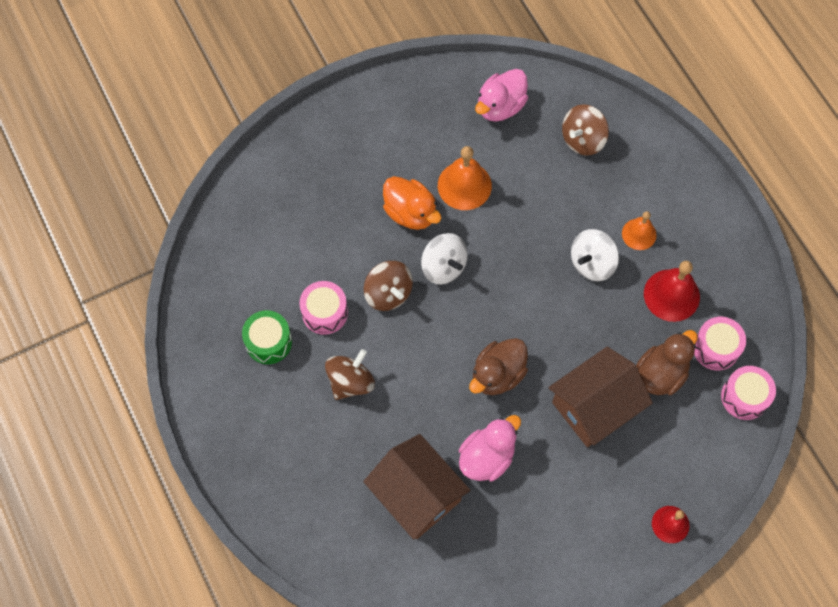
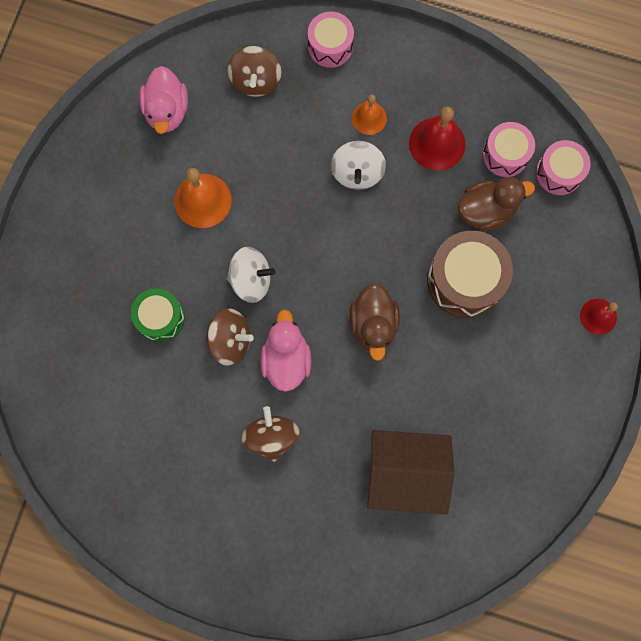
camera: 45 degrees left, 10 degrees up
(268, 342) = (178, 468): green drum -> green drum (160, 318)
(324, 312) = (197, 403): pink drum -> pink drum (330, 46)
(410, 213) = (183, 261): orange duck -> none
(487, 457) = (427, 394): pink duck -> pink duck (286, 359)
(595, 406) = (465, 280): brown house -> brown drum
(661, 373) = (486, 211): brown duck -> brown duck turned 75 degrees clockwise

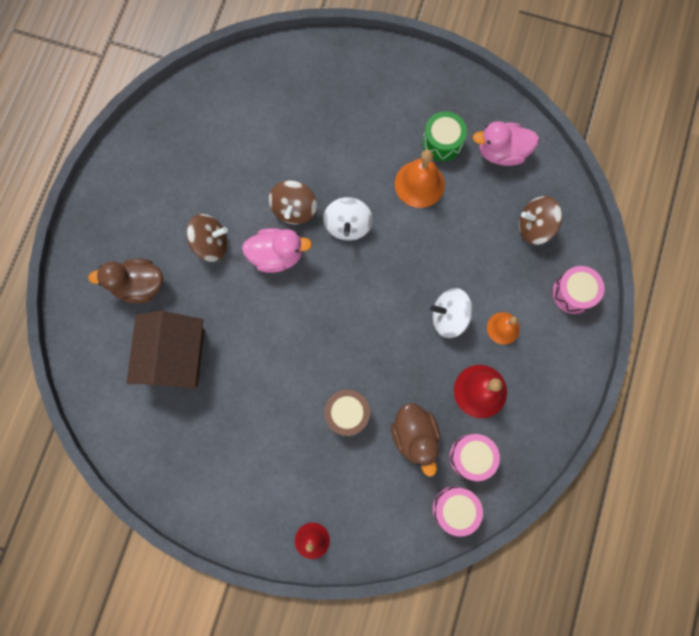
camera: 90 degrees right, 0 degrees up
(160, 318) = (314, 152): green drum -> green drum (442, 142)
(373, 325) = (306, 330): brown duck -> brown duck (139, 285)
(465, 280) = (347, 413): brown drum -> brown drum, size x0.62

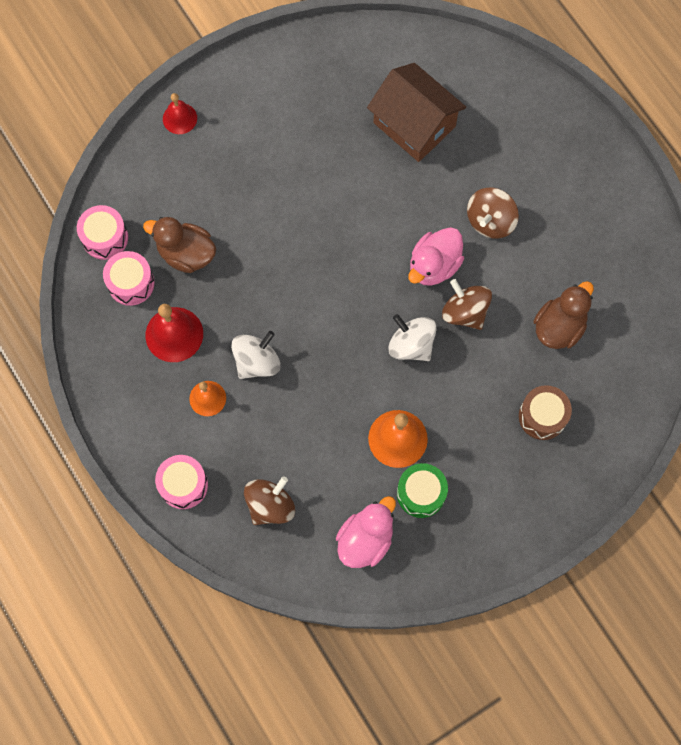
camera: 130 degrees right, 5 degrees down
(139, 285) = (500, 140): brown duck -> brown duck (559, 327)
(347, 413) = (251, 217): brown drum -> brown drum (542, 416)

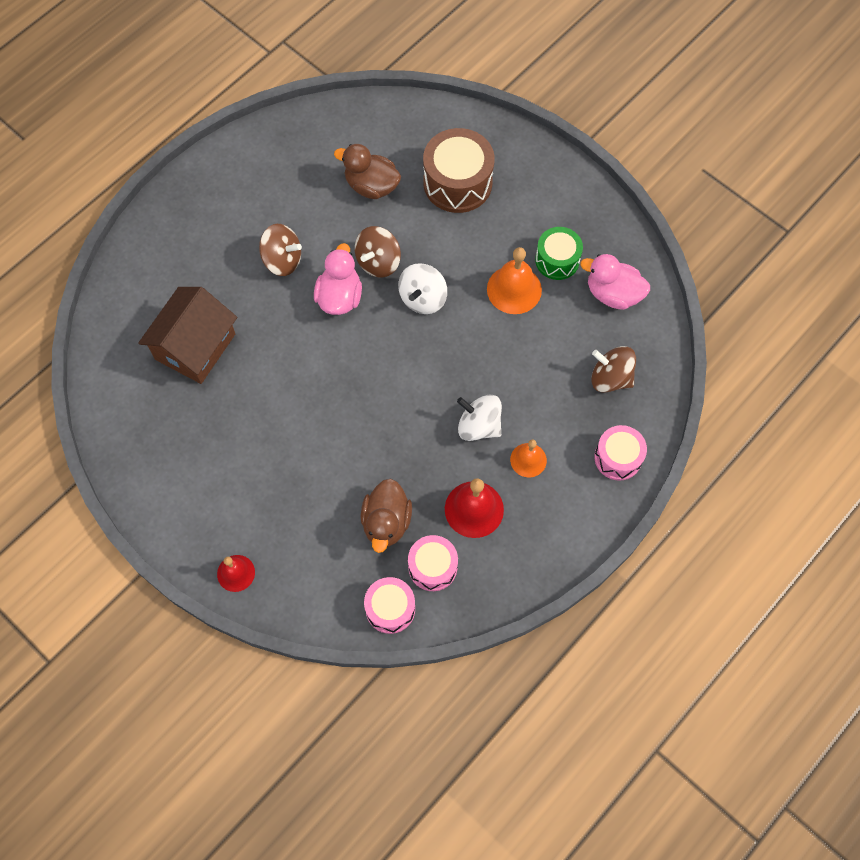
camera: 105 degrees left, 5 degrees down
(434, 266) = (339, 297): pink duck -> pink duck turned 105 degrees counterclockwise
(542, 416) = (457, 183): brown drum -> brown drum, size x1.61

